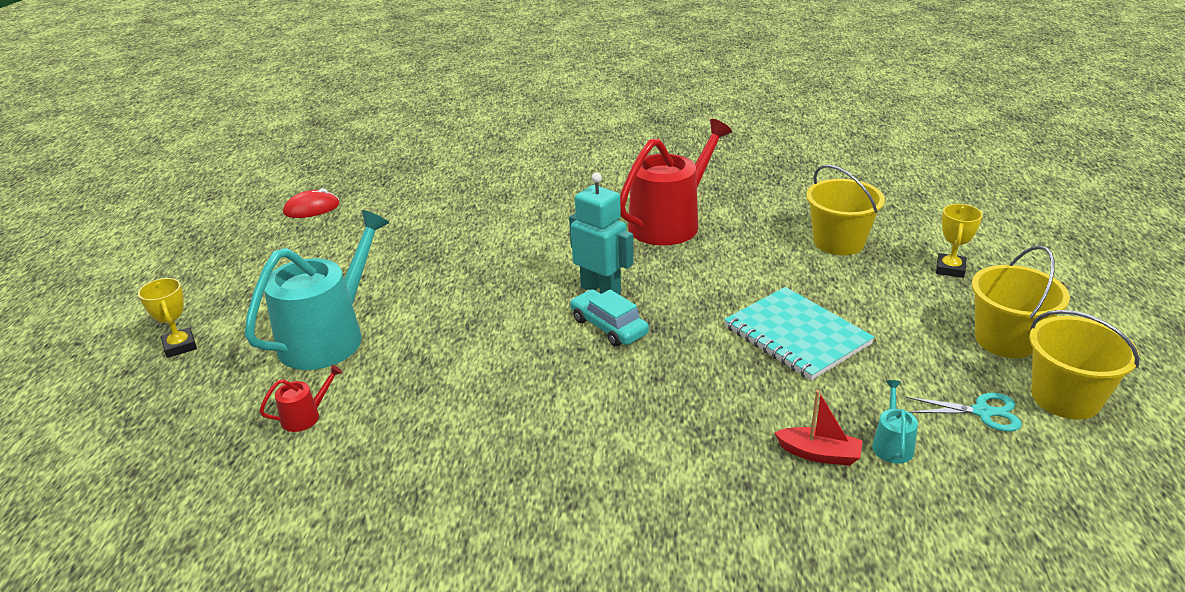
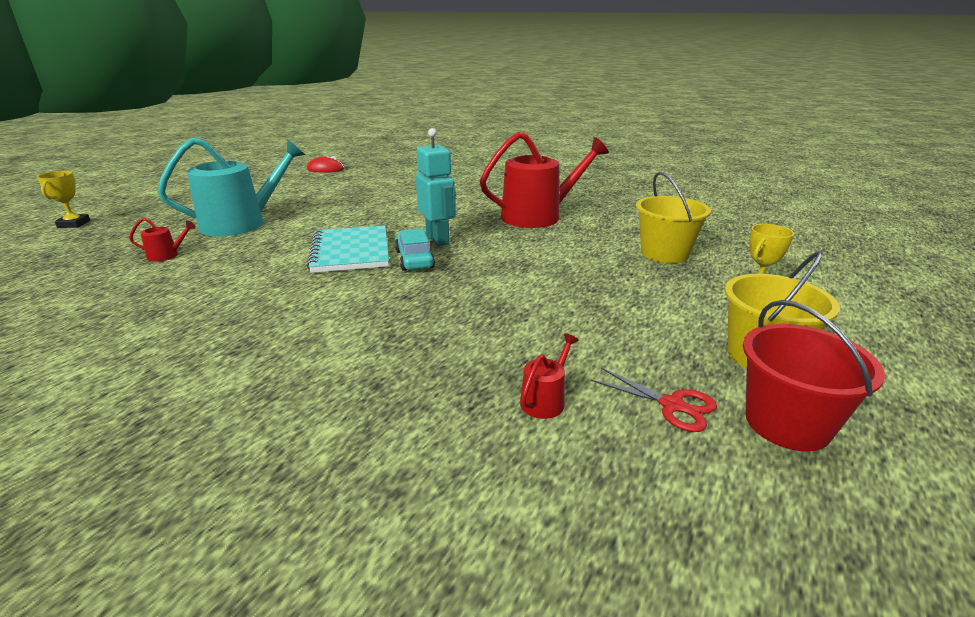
camera: 25 degrees right, 5 degrees down
(180, 346) = (164, 209): yellow trophy -> yellow trophy (74, 224)
(796, 336) = (553, 300): turquoise notebook -> turquoise notebook (350, 251)
(819, 454) = (467, 384): red boat -> none
(892, 444) = (545, 400): turquoise watering can -> red watering can
(982, 412) = (672, 405): turquoise scissors -> red scissors
(1065, 398) = (787, 423): yellow bucket -> red bucket

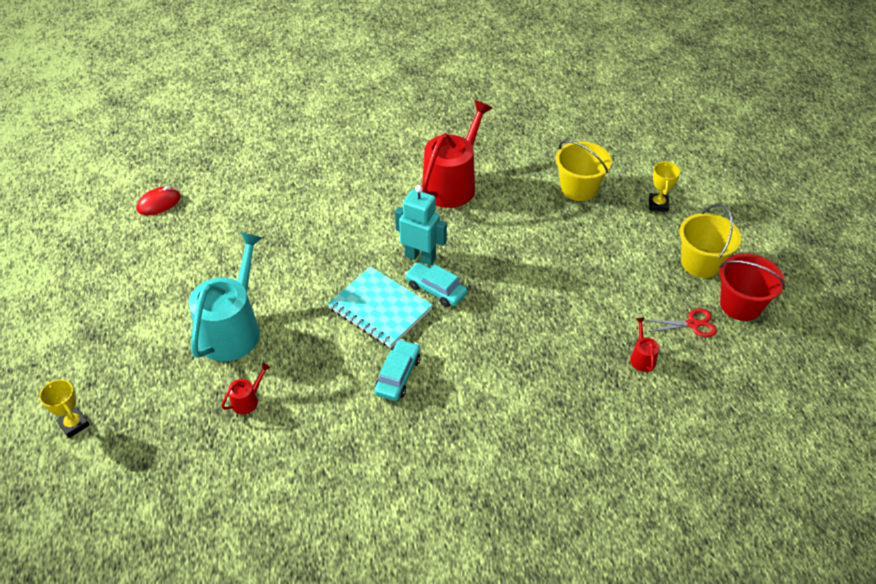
camera: 40 degrees left, 20 degrees up
(282, 290) = (398, 375): none -> turquoise car

